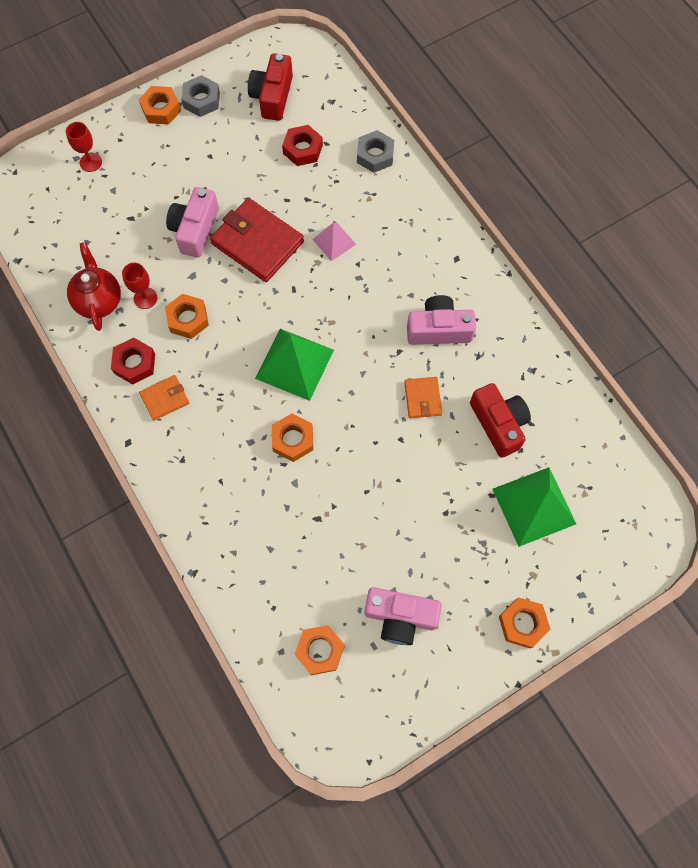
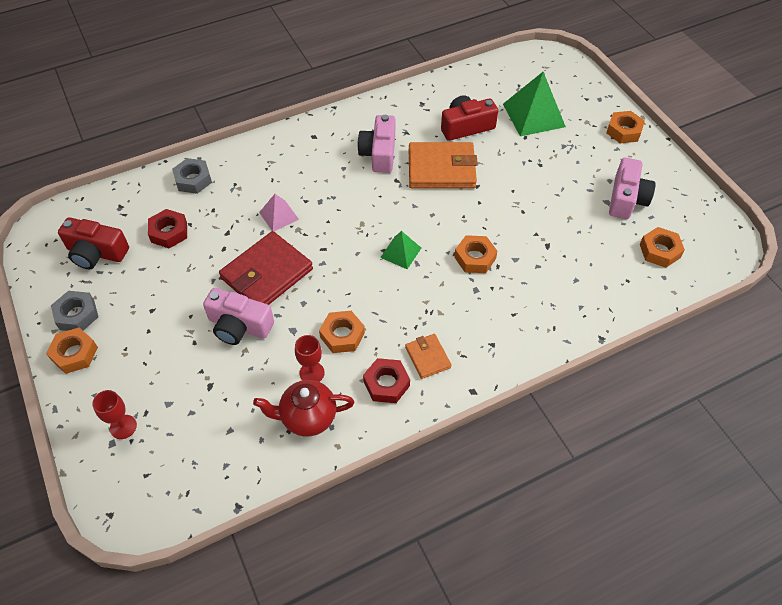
camera: 85 degrees left, 15 degrees down
(294, 364) = (401, 252): green pyramid -> green pyramid, size x0.55
(422, 398) = (441, 169): orange wallet -> orange wallet, size x1.94

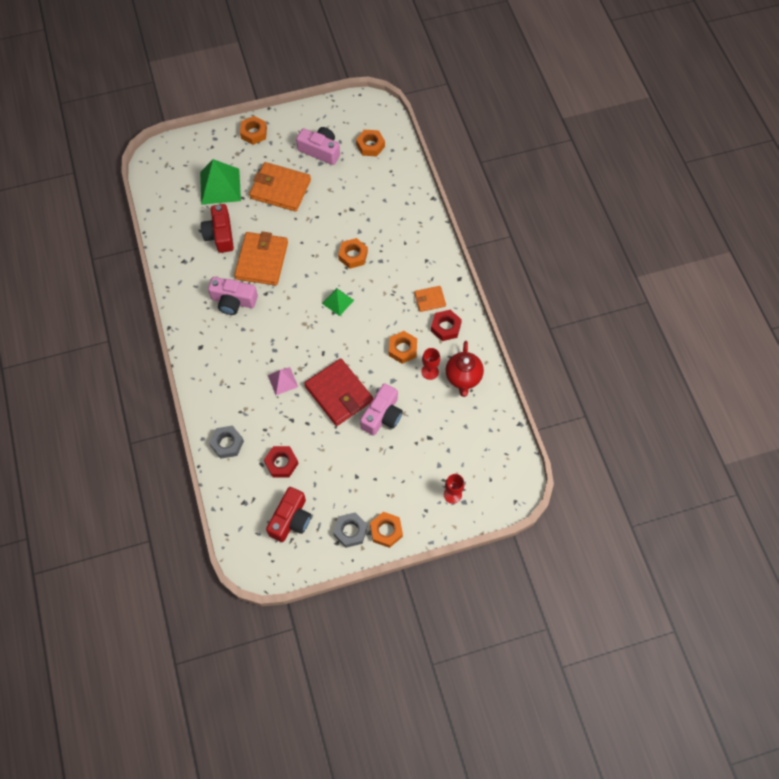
camera: 80 degrees left, 10 degrees up
(551, 169) = (280, 189): none -> orange wallet

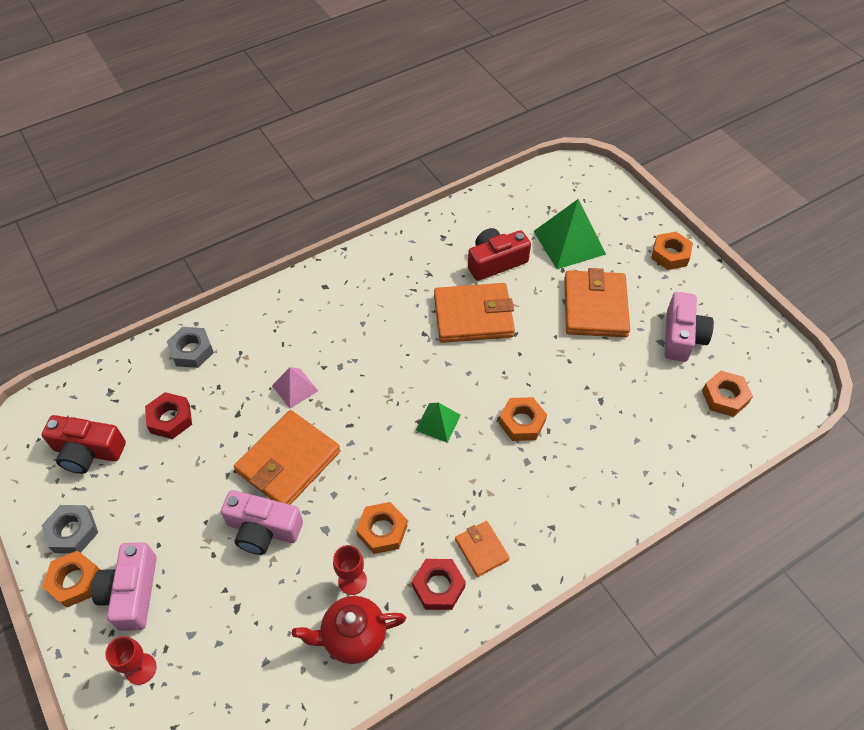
camera: 75 degrees right, 10 degrees down
(233, 301) = (401, 302): pink camera -> pink camera (132, 593)
(339, 394) = (288, 462): red wallet -> orange wallet

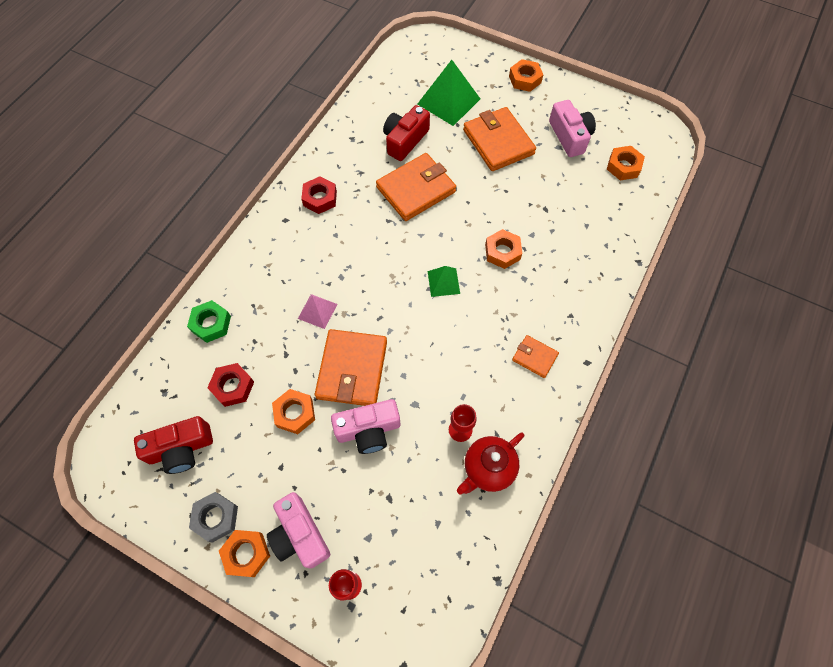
camera: 30 degrees left, 10 degrees up
(192, 351) = (211, 324): grey nut -> green nut
(382, 530) = (457, 382): orange nut -> orange nut (295, 413)
(438, 587) = (522, 399): red nut -> red nut (320, 198)

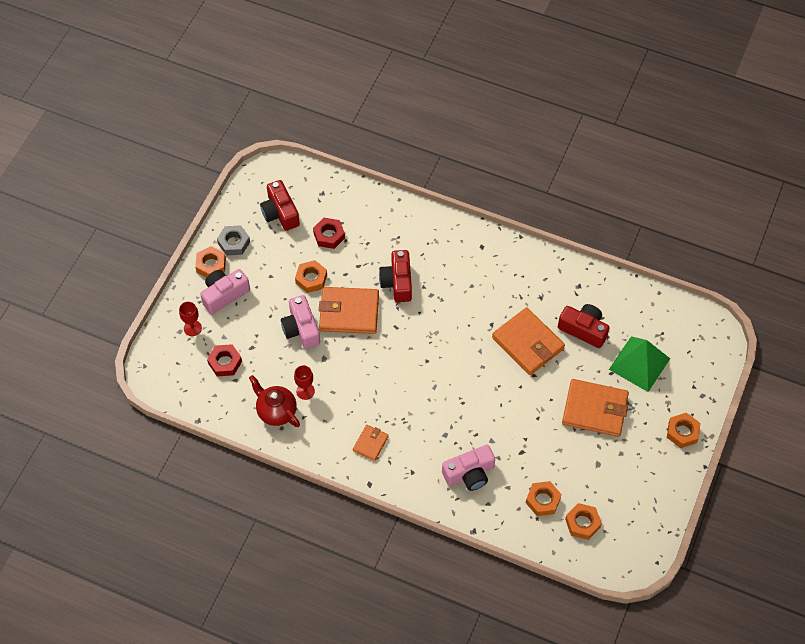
camera: 85 degrees right, 5 degrees down
(211, 324) = (379, 212): green nut -> none
(317, 311) = (397, 282): pink pyramid -> red camera
(320, 198) = (507, 269): red nut -> red nut (225, 362)
(443, 282) = (434, 372): green pyramid -> none
(498, 142) = (595, 409): orange wallet -> orange wallet turned 45 degrees clockwise
(502, 252) = (470, 416): orange nut -> orange nut (543, 500)
(570, 136) = (613, 474): pink camera -> pink camera (469, 473)

